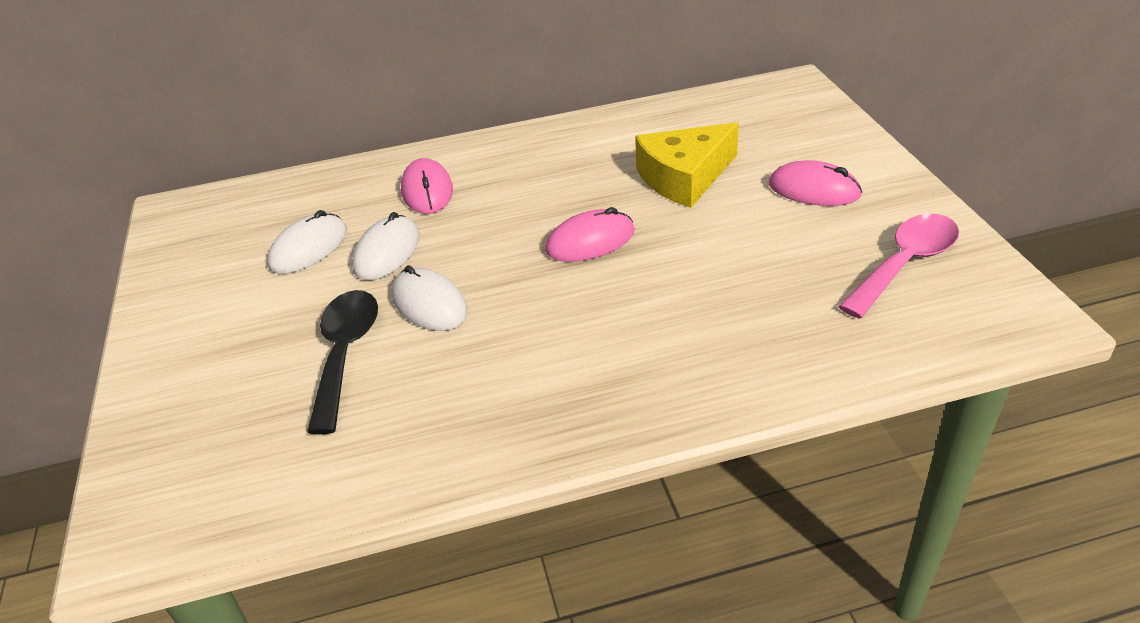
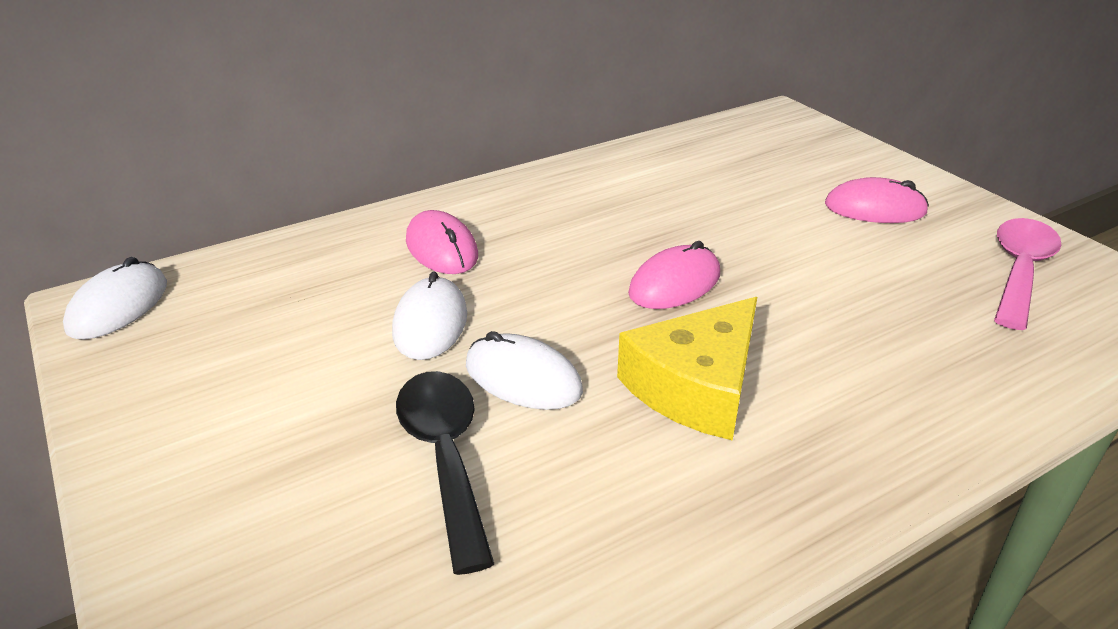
camera: 20 degrees left, 5 degrees down
(309, 248) = (320, 330): white mouse -> white mouse (118, 306)
(684, 177) = (733, 208): yellow cheese -> yellow cheese (696, 386)

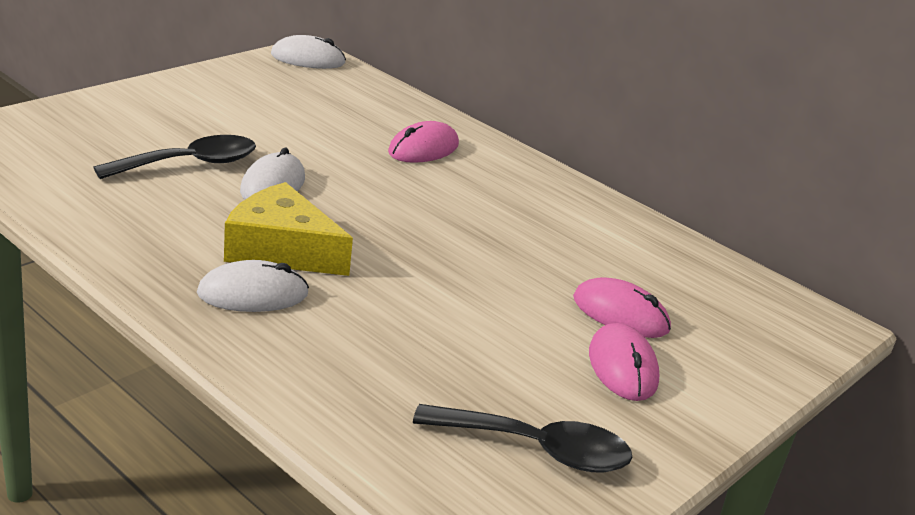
camera: 70 degrees right, 5 degrees down
(430, 323) = (324, 151): white mouse -> white mouse (253, 294)
(675, 283) = (418, 244): pink mouse -> pink mouse (620, 314)
(1019, 270) = (537, 449): pink spoon -> black spoon

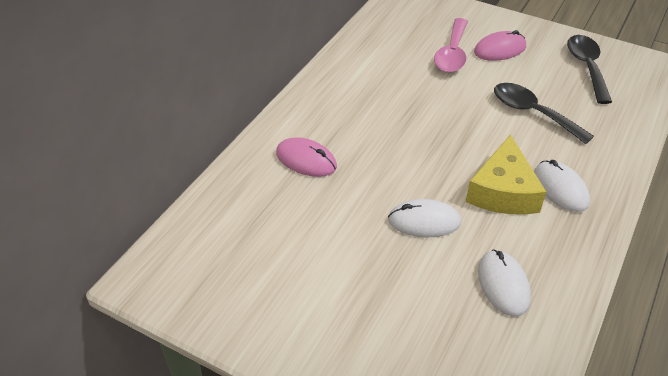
camera: 100 degrees left, 15 degrees up
(190, 164) = (428, 278): black spoon -> black spoon (532, 113)
(308, 59) = (160, 275): white mouse -> white mouse (503, 284)
(620, 314) = (452, 54): pink mouse -> pink spoon

